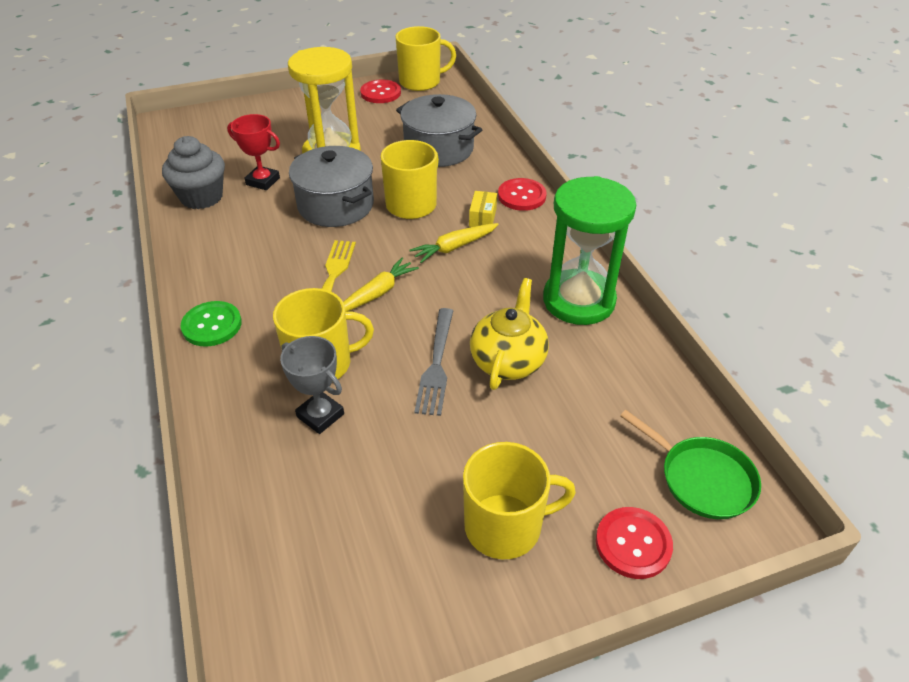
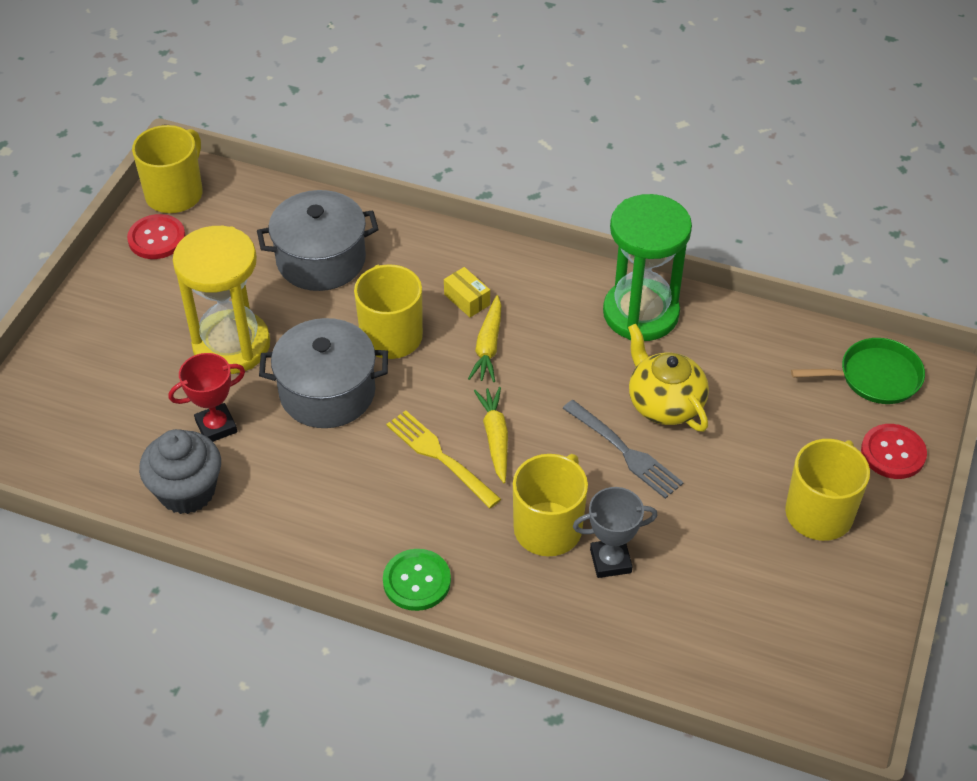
camera: 50 degrees left, 5 degrees up
(522, 196) = (465, 252): red button -> none

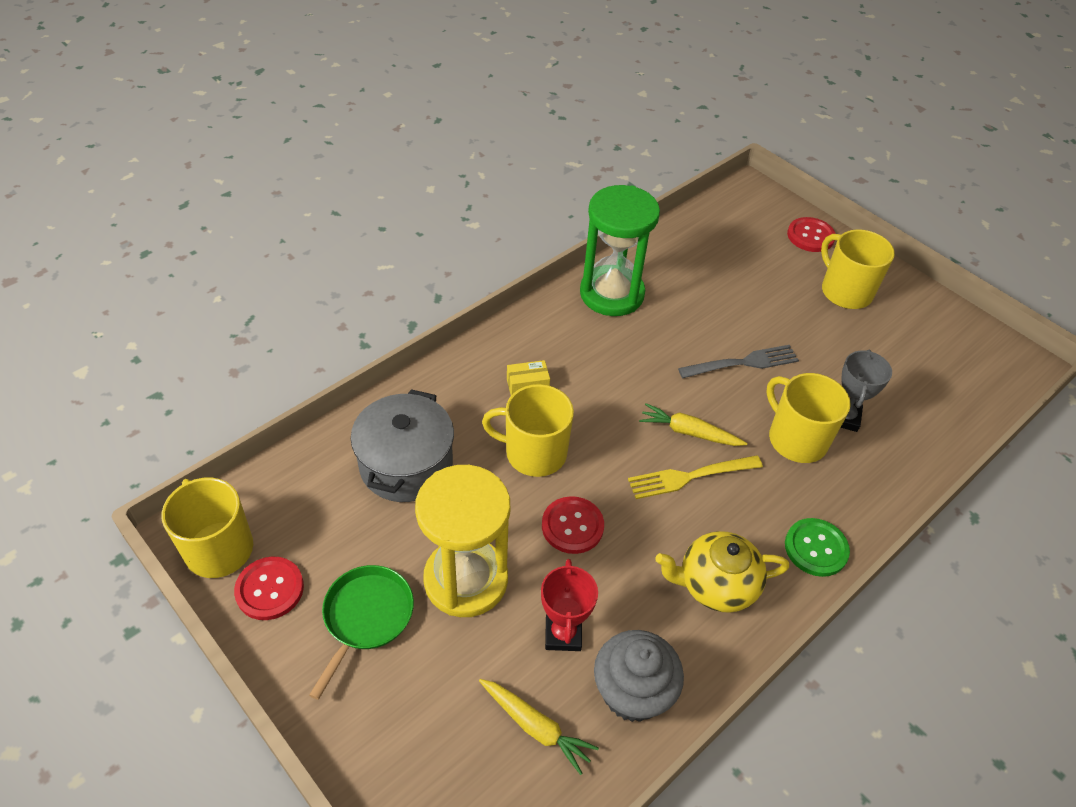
camera: 65 degrees left, 0 degrees up
(327, 392) = (572, 526): grey pot -> red button
(488, 346) = (588, 394): yellow carrot -> yellow carrot (536, 727)
(664, 404) = (708, 321): yellow teapot -> yellow teapot (715, 585)
(875, 377) = (741, 213): green pan -> green pan (366, 617)

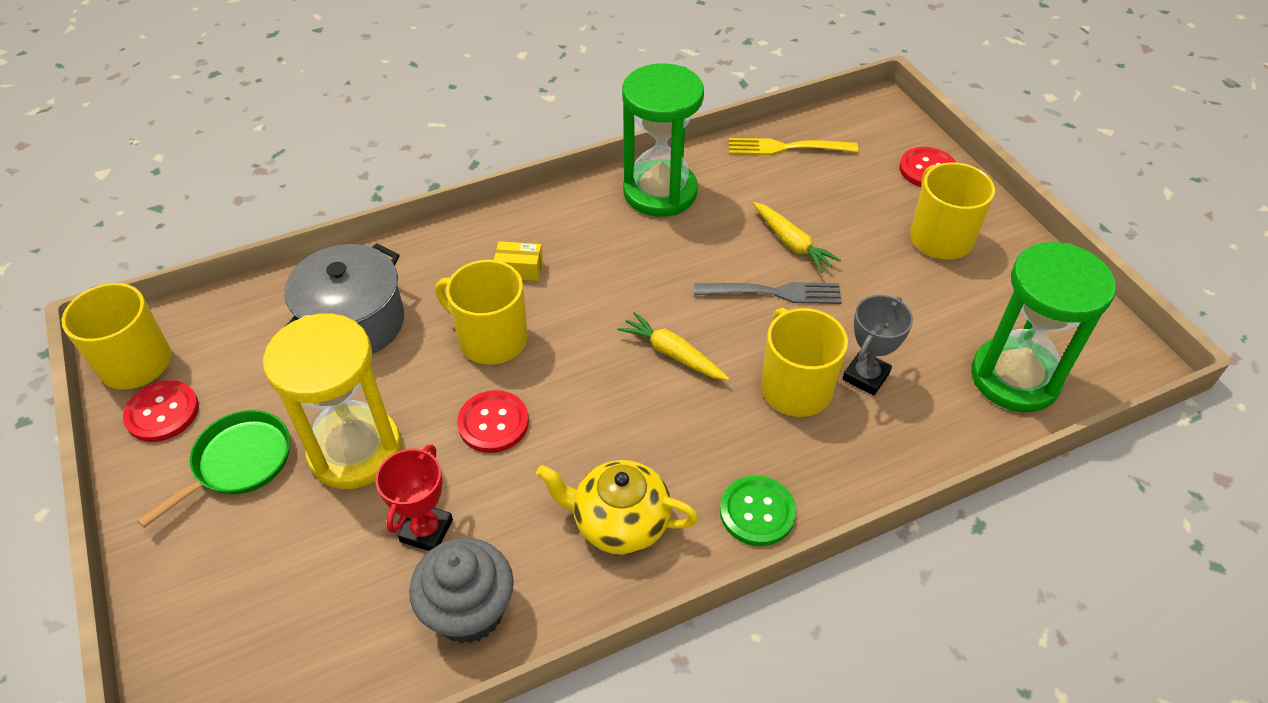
camera: 20 degrees right, 0 degrees up
(536, 727) = (349, 617): yellow carrot -> yellow carrot (792, 243)
(689, 477) = (649, 401): yellow fork -> yellow fork (786, 147)
(949, 394) = (1014, 378): none -> green hourglass

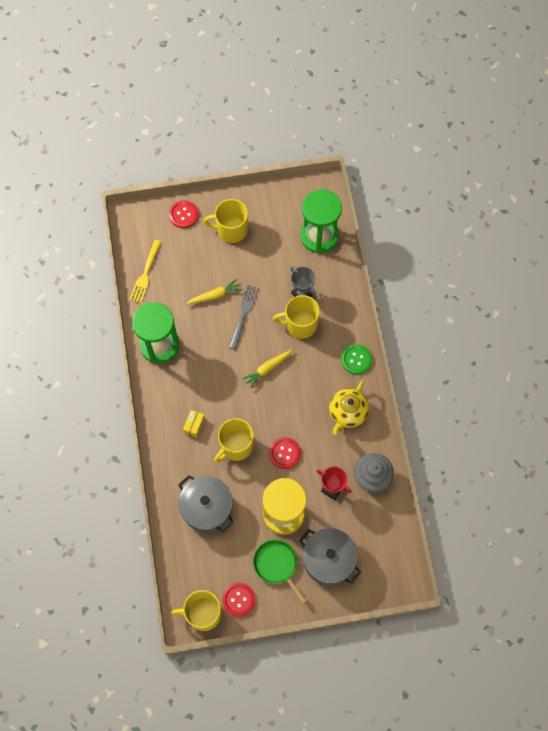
camera: 75 degrees left, 20 degrees up
(252, 560) = (328, 560): none -> grey pot

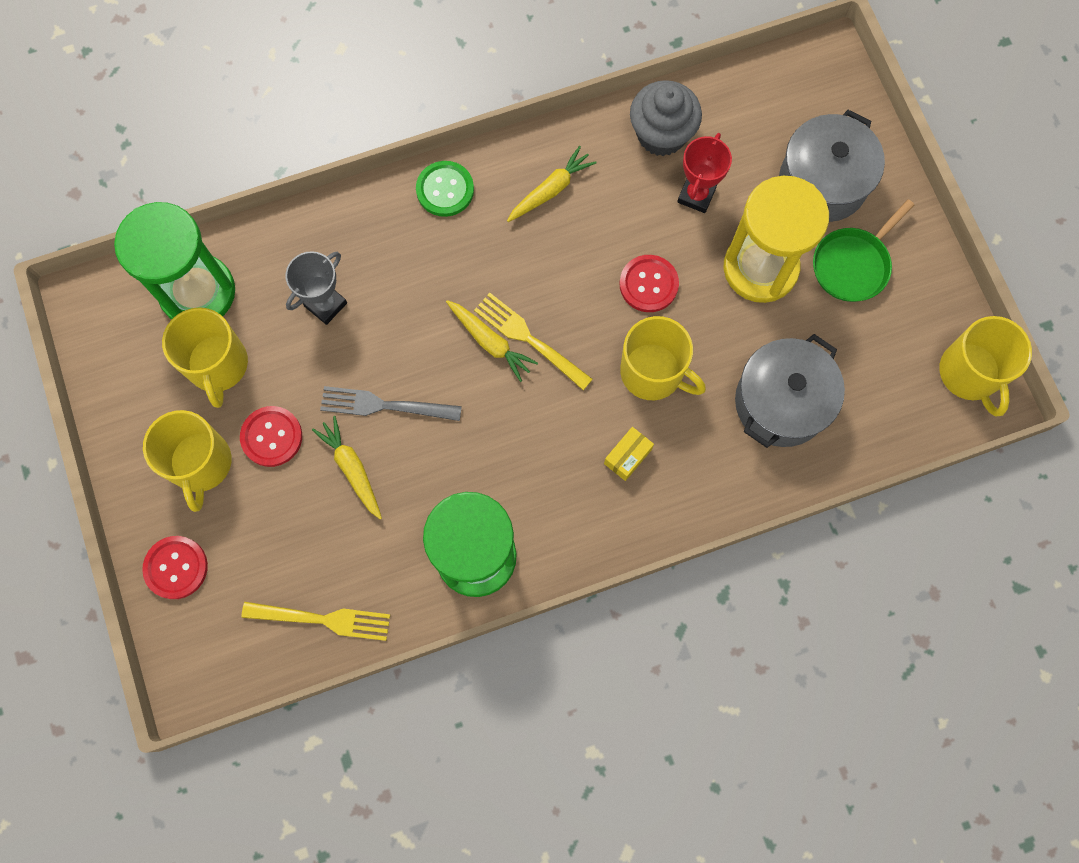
camera: 100 degrees left, 5 degrees up
(194, 425) = (627, 456): yellow box -> yellow box turned 60 degrees counterclockwise
(238, 599) = (929, 317): red button -> red button (271, 437)
(266, 388) = (528, 339): none -> yellow fork
(300, 324) = (390, 298): yellow mug -> yellow mug (218, 365)
(347, 413) = (551, 190): yellow teapot -> yellow carrot

